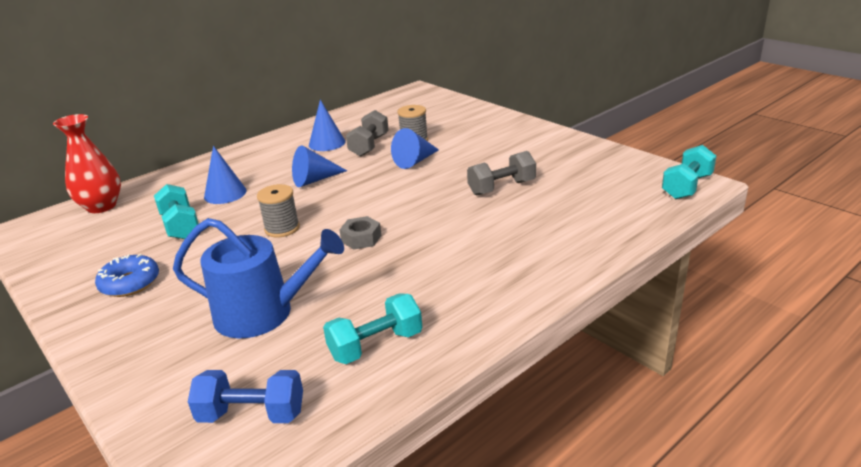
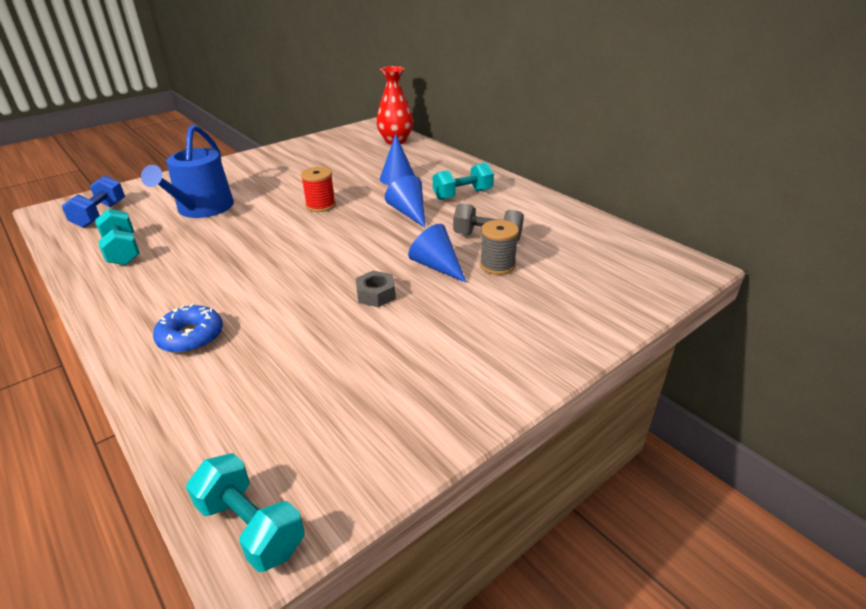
camera: 90 degrees right, 5 degrees up
(130, 283) = (277, 164): blue donut -> blue donut (191, 337)
(180, 226) = (348, 169): turquoise dumbbell -> turquoise dumbbell (462, 194)
(282, 228) = (320, 205): grey spool -> red spool
(327, 143) = (499, 213): blue cone -> none
(361, 238) = (280, 240): grey nut -> grey nut (376, 294)
(501, 188) = (340, 325): grey dumbbell -> none

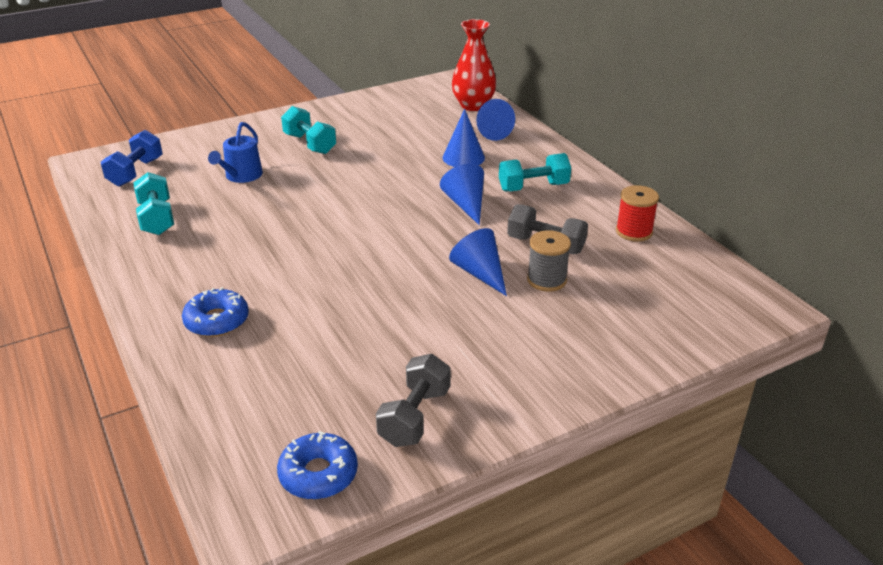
camera: 10 degrees right, 0 degrees up
(202, 209) = (241, 176): blue watering can -> blue watering can, size x0.61
(251, 526) = (252, 501): turquoise dumbbell -> turquoise dumbbell (310, 144)
(320, 205) = (369, 185): red spool -> red spool (634, 232)
(321, 482) = (318, 474): none -> blue donut
(376, 294) = (407, 298): grey nut -> none
(409, 405) = (414, 417): none -> grey dumbbell
(415, 157) = (491, 131): none -> blue cone

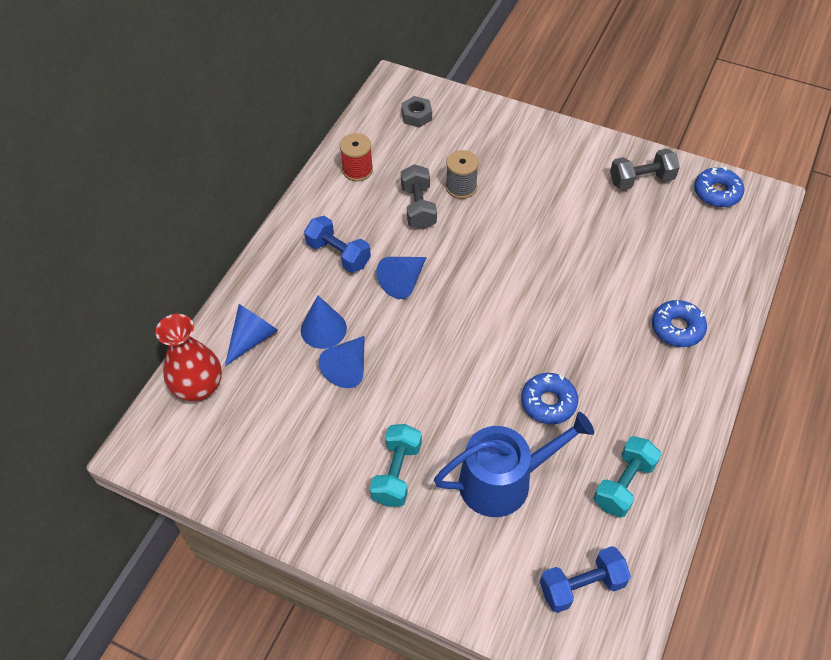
camera: 125 degrees left, 20 degrees up
(241, 176) = (503, 480): blue watering can -> blue watering can, size x1.64
(263, 219) = (548, 402): none -> blue donut
(480, 273) = (487, 223): blue cone -> blue cone (348, 368)
(533, 187) = (338, 254): turquoise dumbbell -> blue dumbbell
(692, 299) = (416, 116): none -> grey nut

